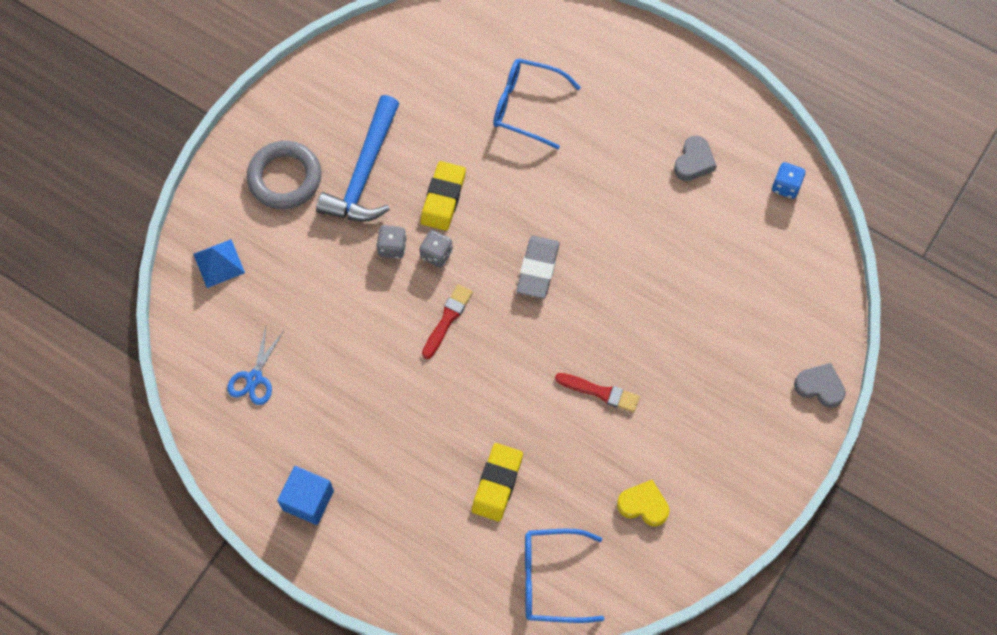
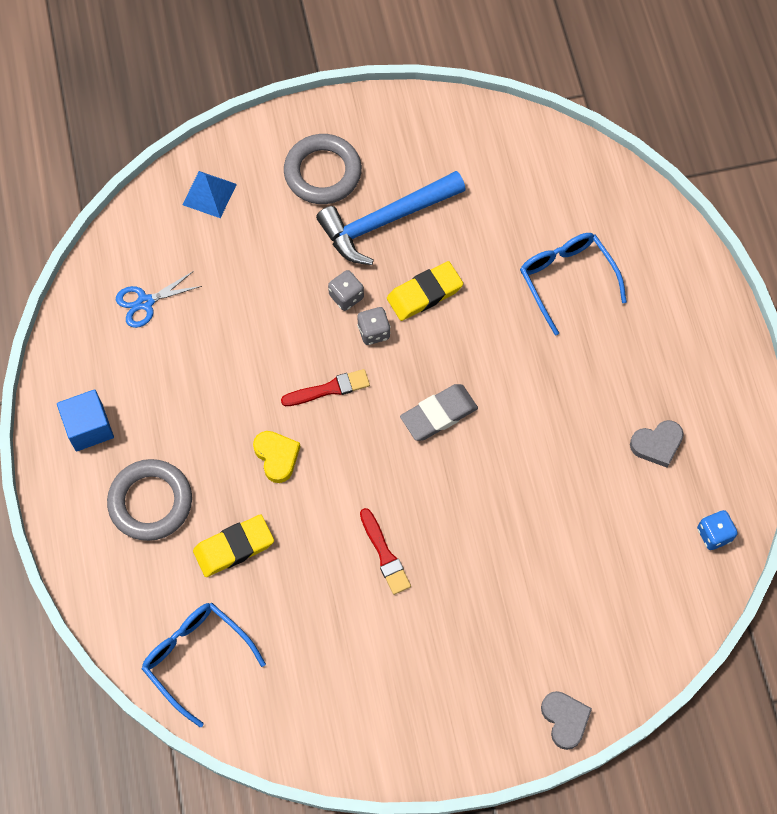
camera: 45 degrees right, 0 degrees up
(407, 508) = (150, 502): none -> grey ring
(643, 505) = (324, 672): yellow heart -> yellow heart (277, 457)

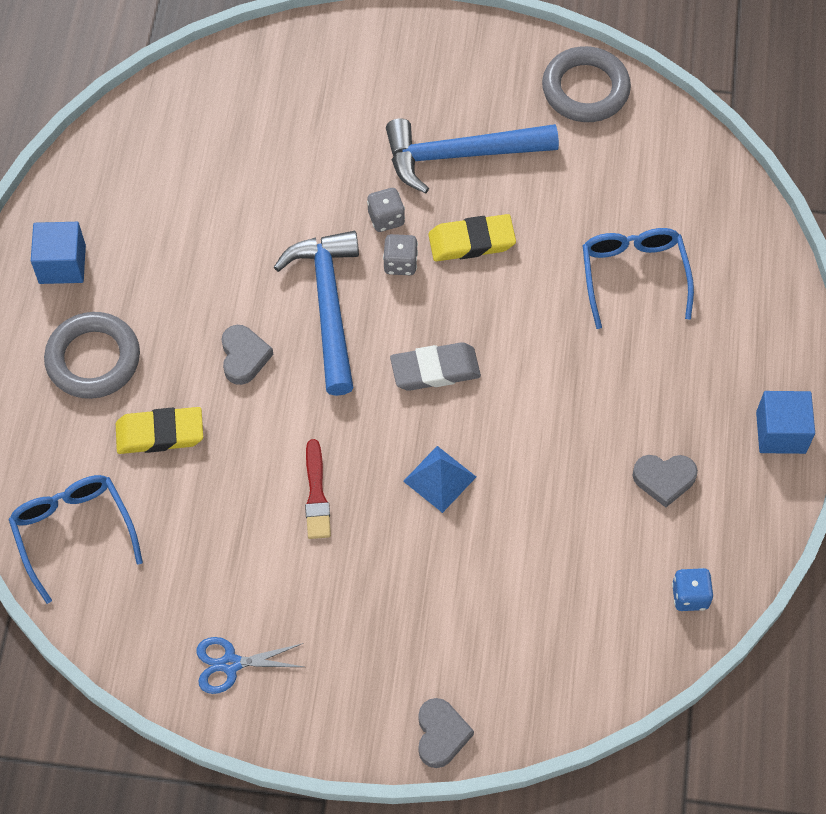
camera: 20 degrees right, 5 degrees down
(145, 302) = (173, 159): blue scissors -> blue scissors (231, 664)
(209, 194) = (285, 72): blue pyramid -> blue pyramid (439, 479)
(277, 457) = (244, 357): yellow heart -> grey heart
(323, 172) = (413, 86): grey ring -> grey ring (585, 89)
(329, 389) = (328, 306): red brush -> blue hammer
(732, 373) = (781, 432): none -> blue cube

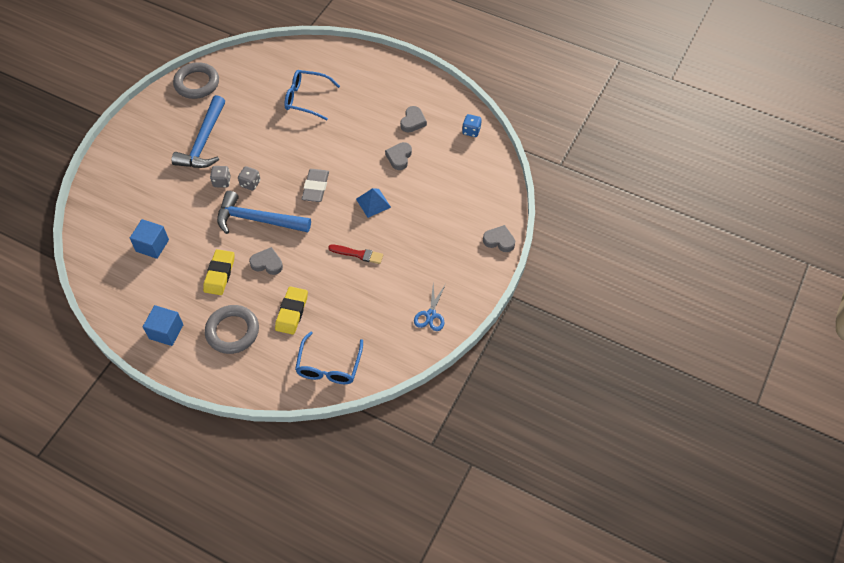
camera: 70 degrees left, 5 degrees down
(73, 532) = (329, 366): blue glasses -> blue glasses turned 75 degrees counterclockwise
(471, 242) = (254, 152): yellow eraser -> yellow eraser (219, 274)
(565, 486) = (399, 157): none -> grey heart
(781, 432) = (409, 75): blue cube -> blue cube (152, 245)

